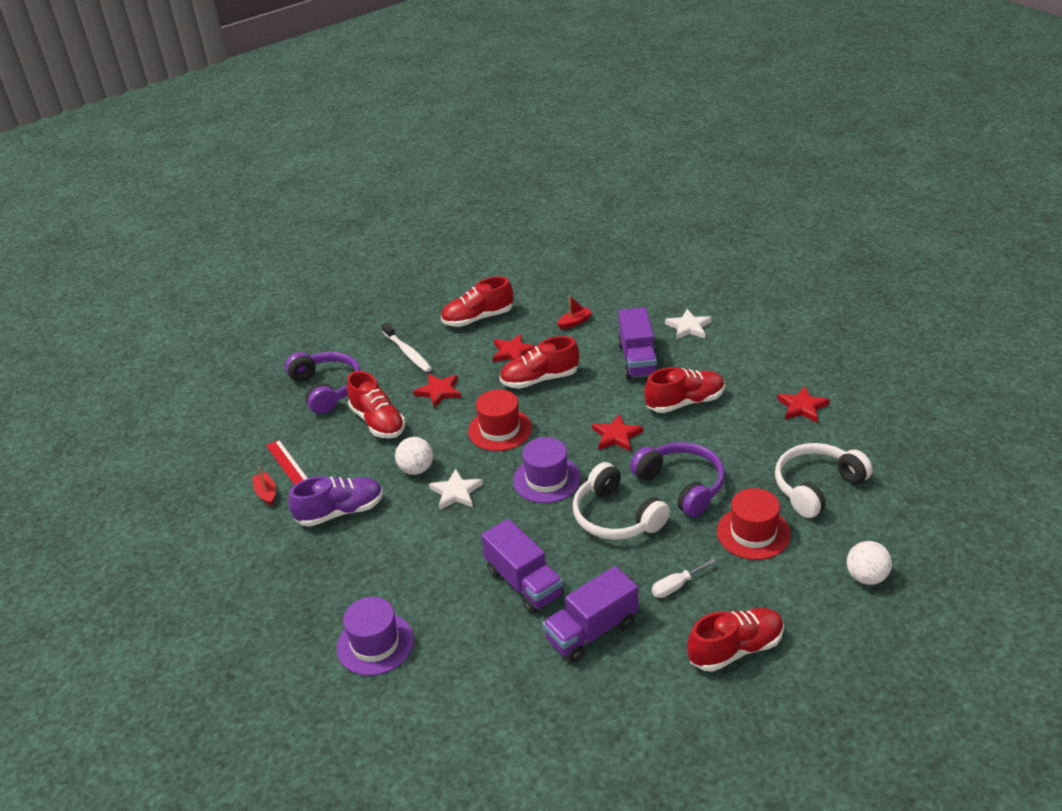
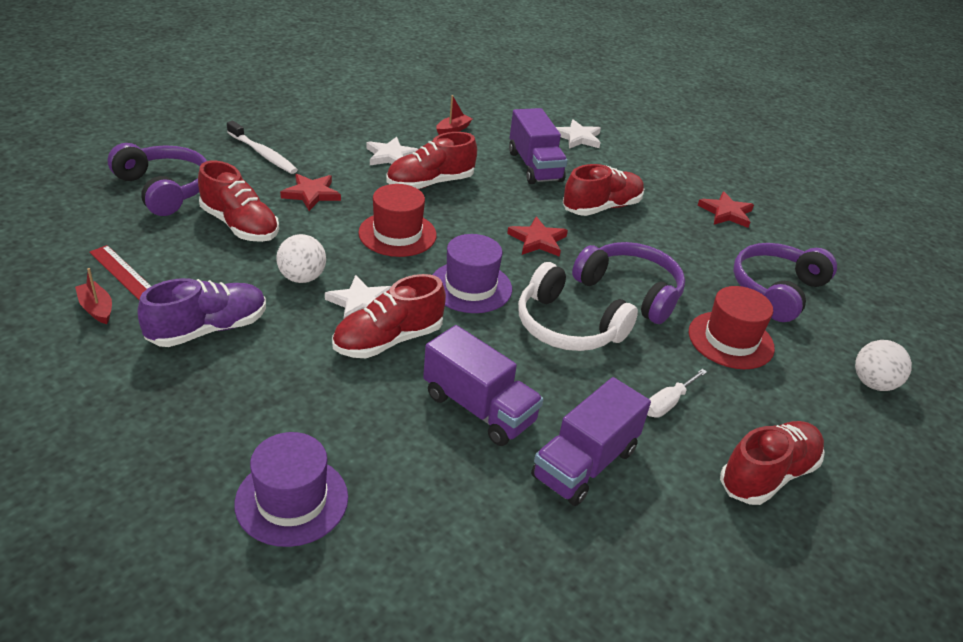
camera: 20 degrees left, 0 degrees up
(478, 318) = (340, 123): red shoe -> red shoe (388, 340)
(513, 352) = (391, 156): red star -> white star
(817, 487) = (777, 290): white headphones -> purple headphones

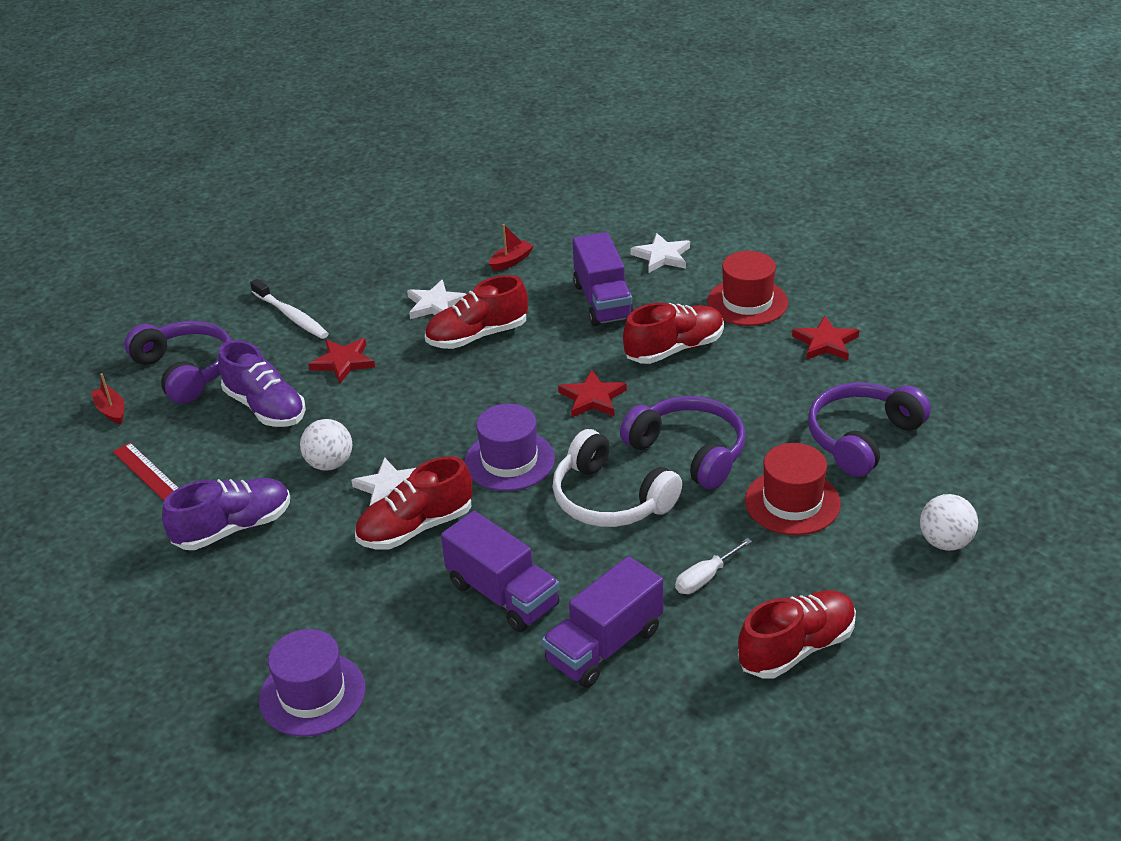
camera: 10 degrees right, 0 degrees up
(97, 308) = (124, 513): red boat -> red boat (111, 411)
(240, 225) = (265, 407): red shoe -> purple shoe
(397, 234) = (435, 403): red hat -> red hat (747, 302)

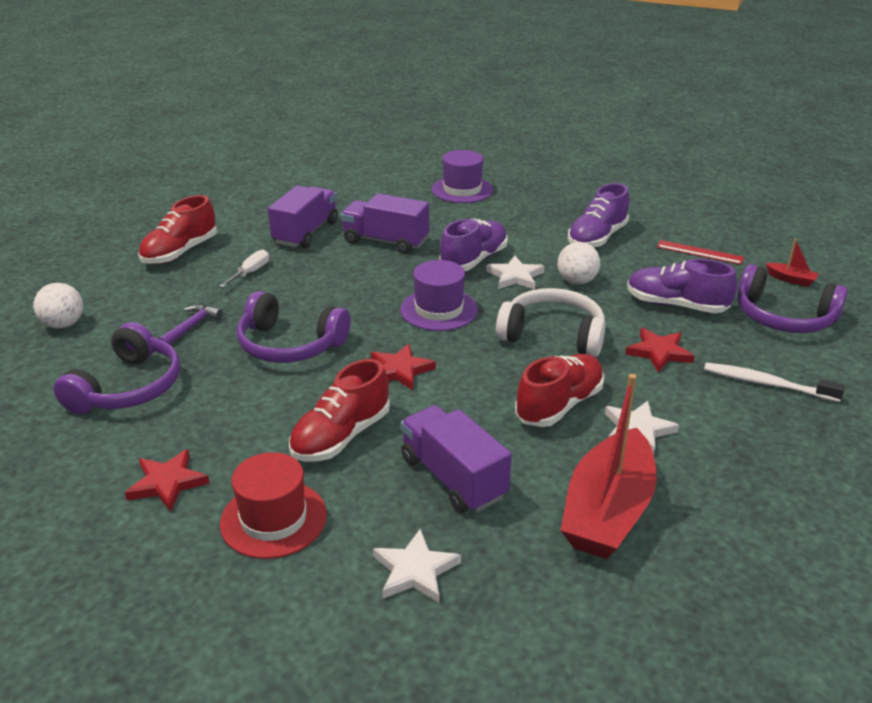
camera: 155 degrees right, 5 degrees down
(416, 527) = (474, 260): red shoe -> purple shoe
(511, 261) = (607, 511): red boat -> red boat, size x2.45
(610, 499) = (341, 301): white headphones -> white headphones (553, 335)
(792, 502) = (191, 327): red hat -> purple hammer

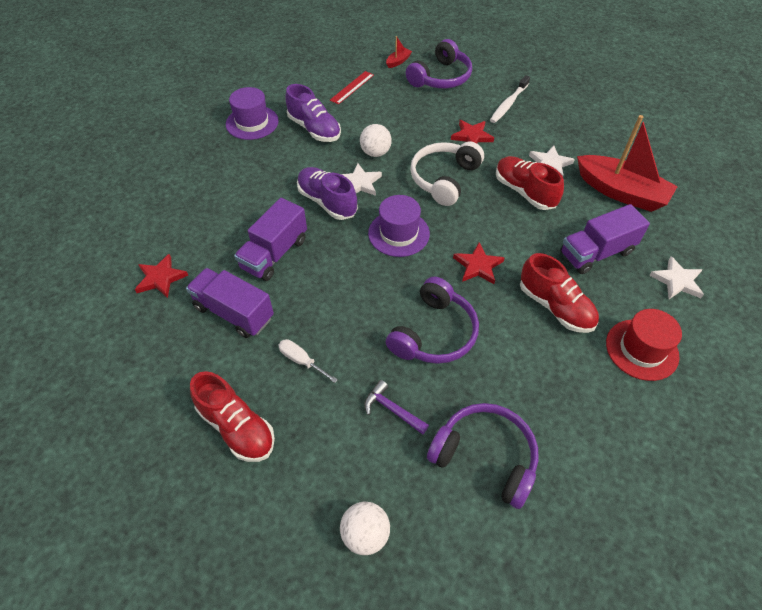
camera: 80 degrees left, 20 degrees up
(167, 483) = (609, 416): red star -> red star (160, 278)
(462, 190) = (193, 189): purple hat -> purple hat (252, 123)
(676, 305) = (418, 115): purple shoe -> none

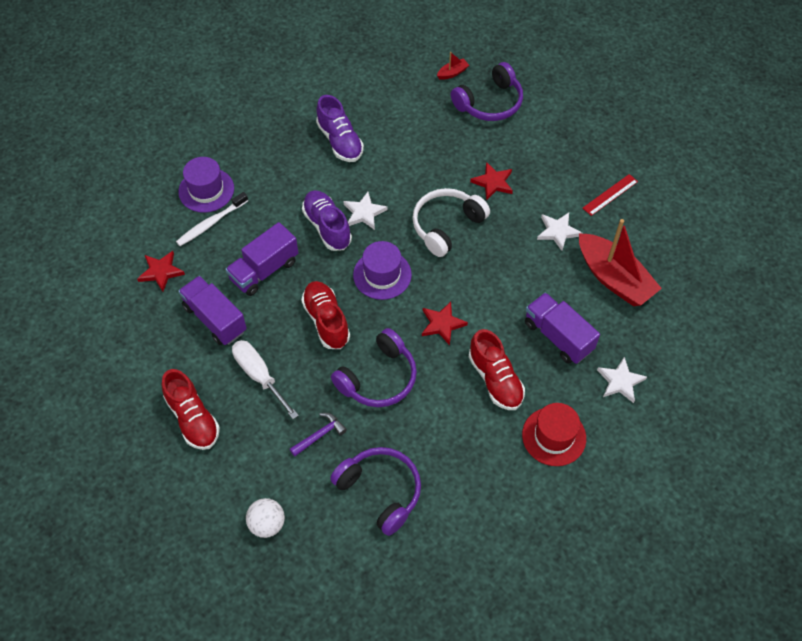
camera: 15 degrees right, 5 degrees up
(252, 123) = (282, 121): purple hat -> purple hat (206, 190)
(301, 361) = (259, 376): white screwdriver -> white screwdriver, size x1.65
(352, 87) = (393, 97): red ruler -> red ruler (610, 195)
(375, 153) = (390, 182): white ball -> none
(392, 409) = (320, 435): purple hammer -> purple hammer turned 90 degrees clockwise
(508, 104) = (547, 151): white toothbrush -> white toothbrush (211, 223)
(524, 192) = (518, 257): red shoe -> red shoe (326, 321)
(596, 253) = (558, 336): purple truck -> purple truck turned 60 degrees clockwise

